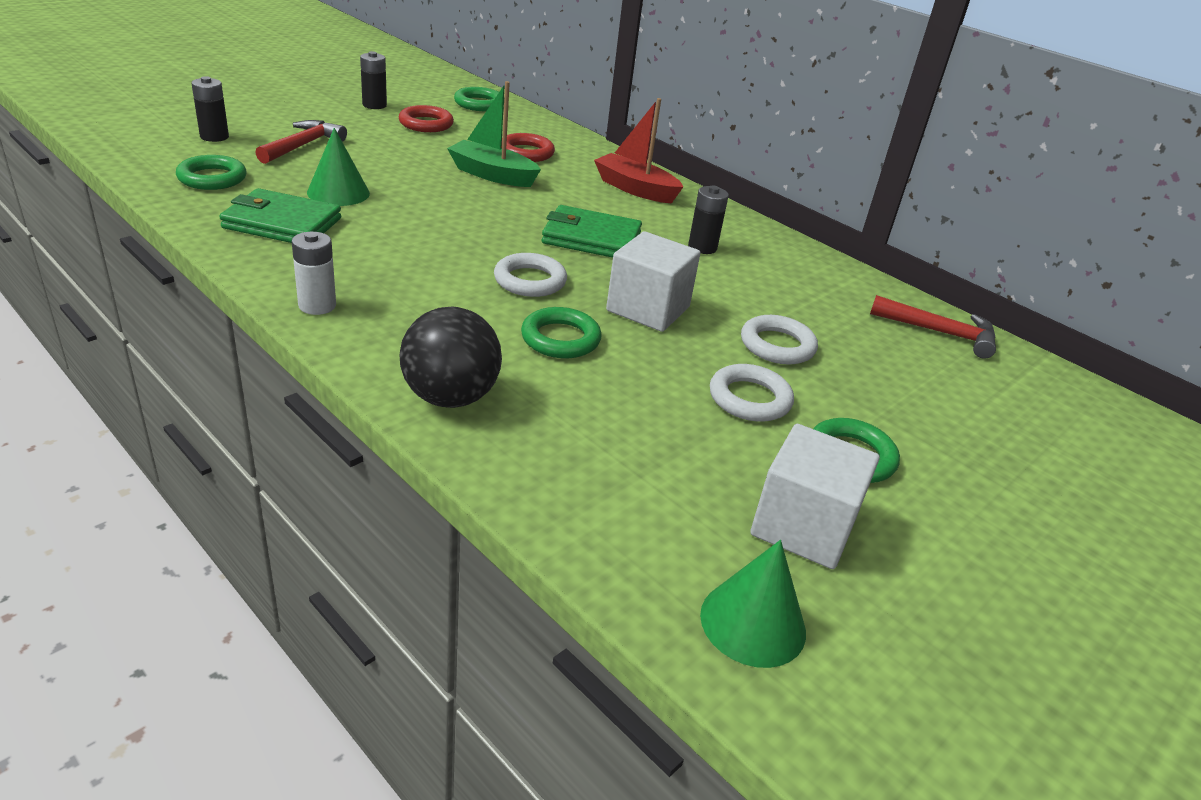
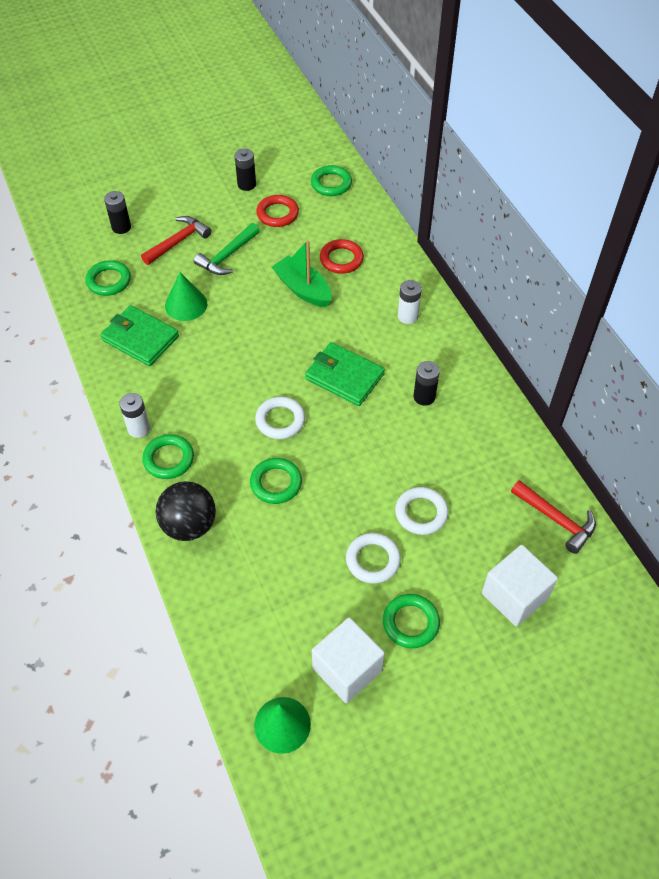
camera: 25 degrees right, 20 degrees up
(377, 154) = (227, 256): none -> green hammer
(381, 331) = (168, 459): none -> green ring
(635, 189) = (407, 316): red boat -> white battery
(648, 309) = (348, 461): white cube -> white cube (514, 595)

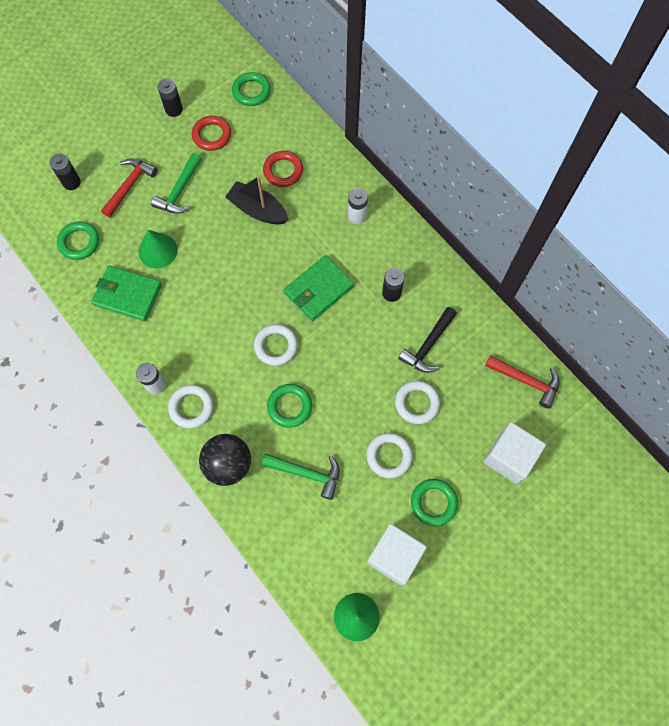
camera: 15 degrees left, 15 degrees up
(168, 459) = (191, 407): green ring -> white ring
(273, 556) = (307, 473): none -> green hammer
(303, 289) = (258, 210): green boat -> black boat
(344, 376) = (318, 290): green wallet -> green wallet turned 60 degrees counterclockwise
(451, 457) = (428, 345): none -> black hammer

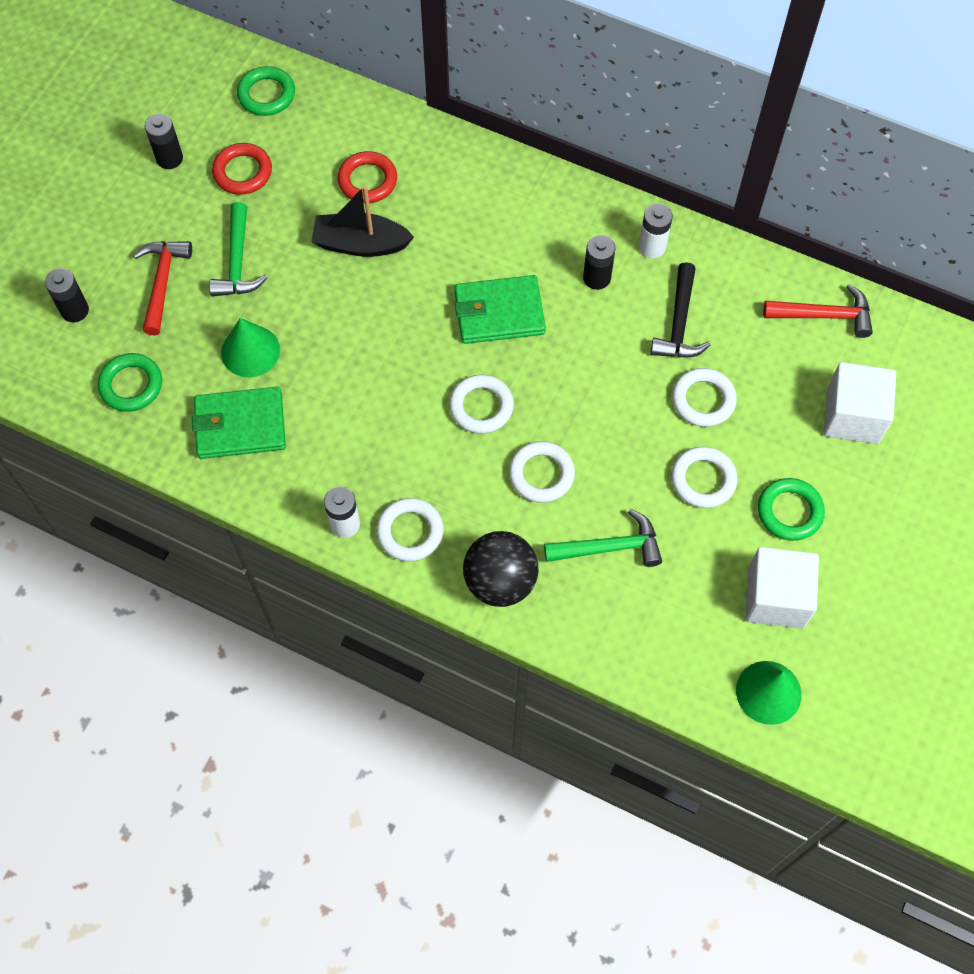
camera: 25 degrees left, 5 degrees down
(289, 406) = (541, 474): green ring -> white ring
(318, 290) = (499, 312): green wallet -> green wallet turned 60 degrees clockwise
(357, 216) = (498, 200): white battery -> white battery (652, 247)

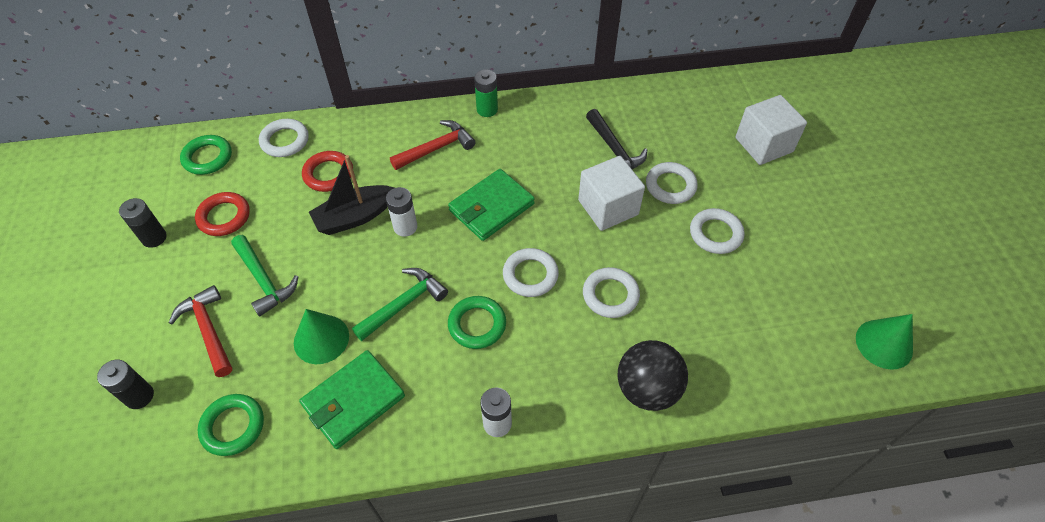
camera: 35 degrees left, 10 degrees down
(410, 532) = (552, 396): white ring -> white ring (285, 141)
(581, 196) = (487, 109): none -> green battery
(596, 278) = (538, 151): black battery -> none
(610, 547) = (698, 315): green hammer -> green hammer (404, 304)
(652, 247) = (558, 115): white battery -> white battery (405, 227)
(776, 598) = (828, 279): white cube -> white cube (608, 207)
(789, 511) = (784, 221): green ring -> green ring (477, 324)
(824, 315) = (694, 99): red hammer -> red hammer (437, 148)

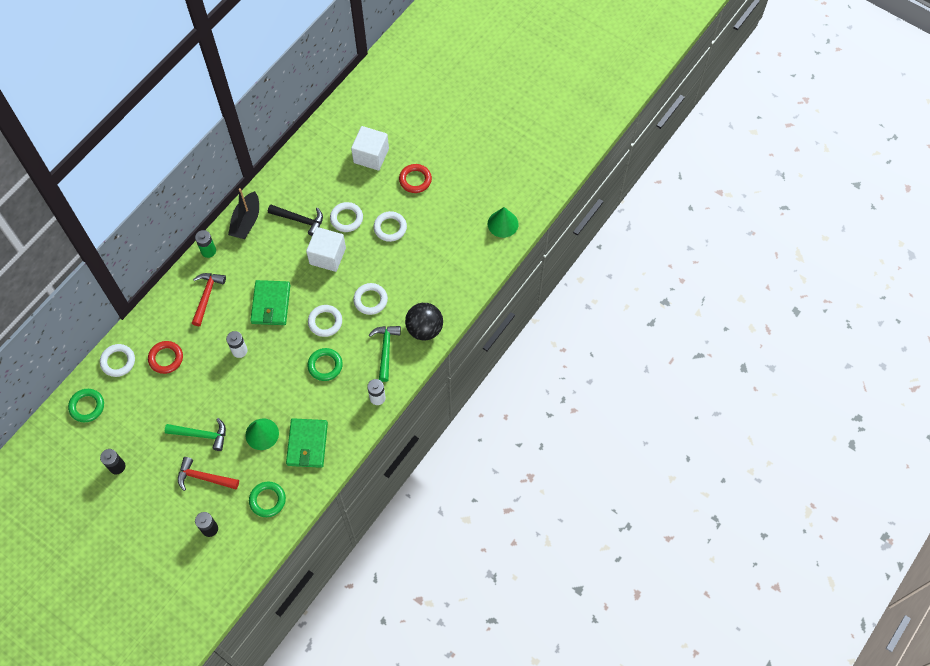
camera: 45 degrees left, 10 degrees up
(224, 217) = (139, 426): red ring -> red ring (415, 180)
(354, 217) = (208, 368): black boat -> black boat (246, 221)
(404, 304) = (281, 386): green hammer -> green hammer (385, 350)

